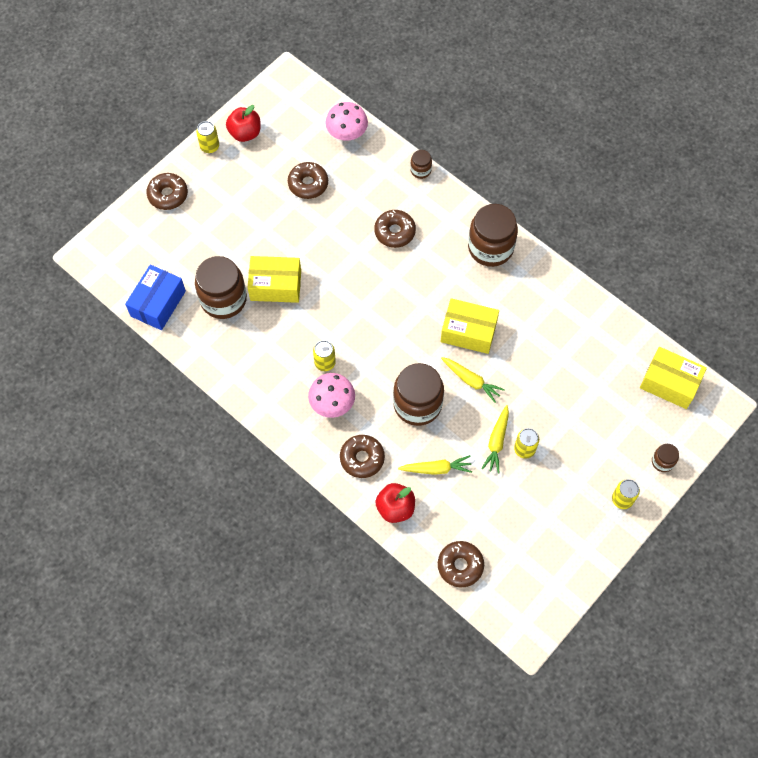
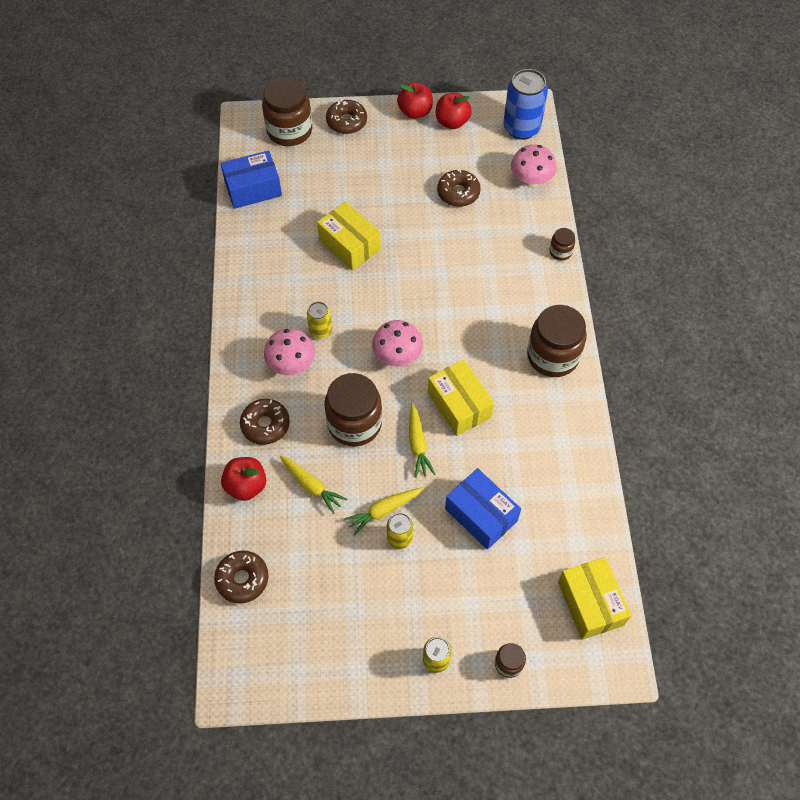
camera: 45 degrees right, 5 degrees down
(209, 146) = (415, 112): yellow can -> red apple
(223, 299) = (301, 223): brown jar -> brown jar (289, 131)
(299, 98) = (521, 128): none -> blue can
(394, 335) = (397, 356): none -> pink mushroom
(395, 232) = (486, 280): brown donut -> none
(555, 389) = (481, 515): none -> blue box

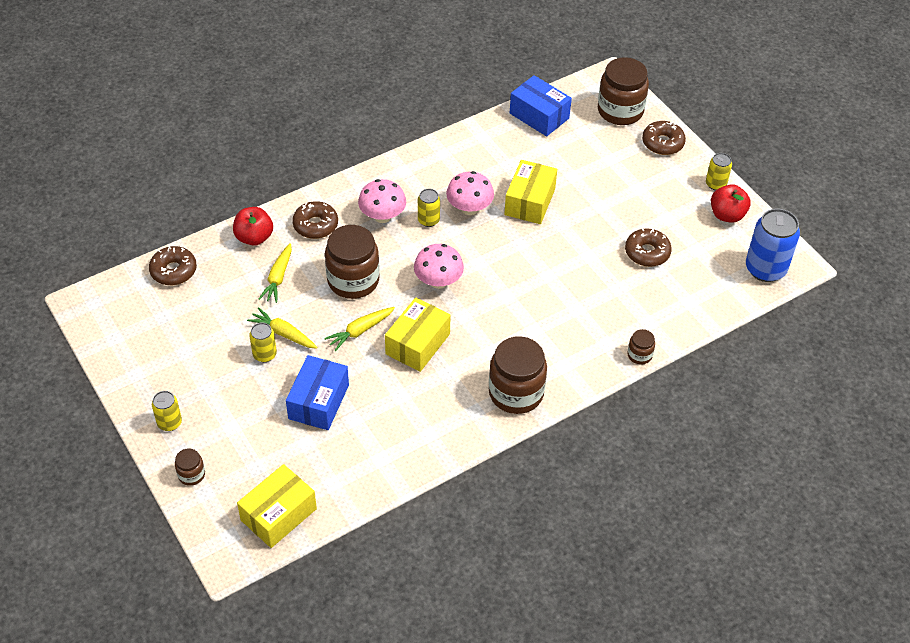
camera: 60 degrees right, 10 degrees down
(415, 112) = (715, 184): red apple -> yellow can
(531, 180) = (707, 300): pink mushroom -> pink mushroom (469, 208)

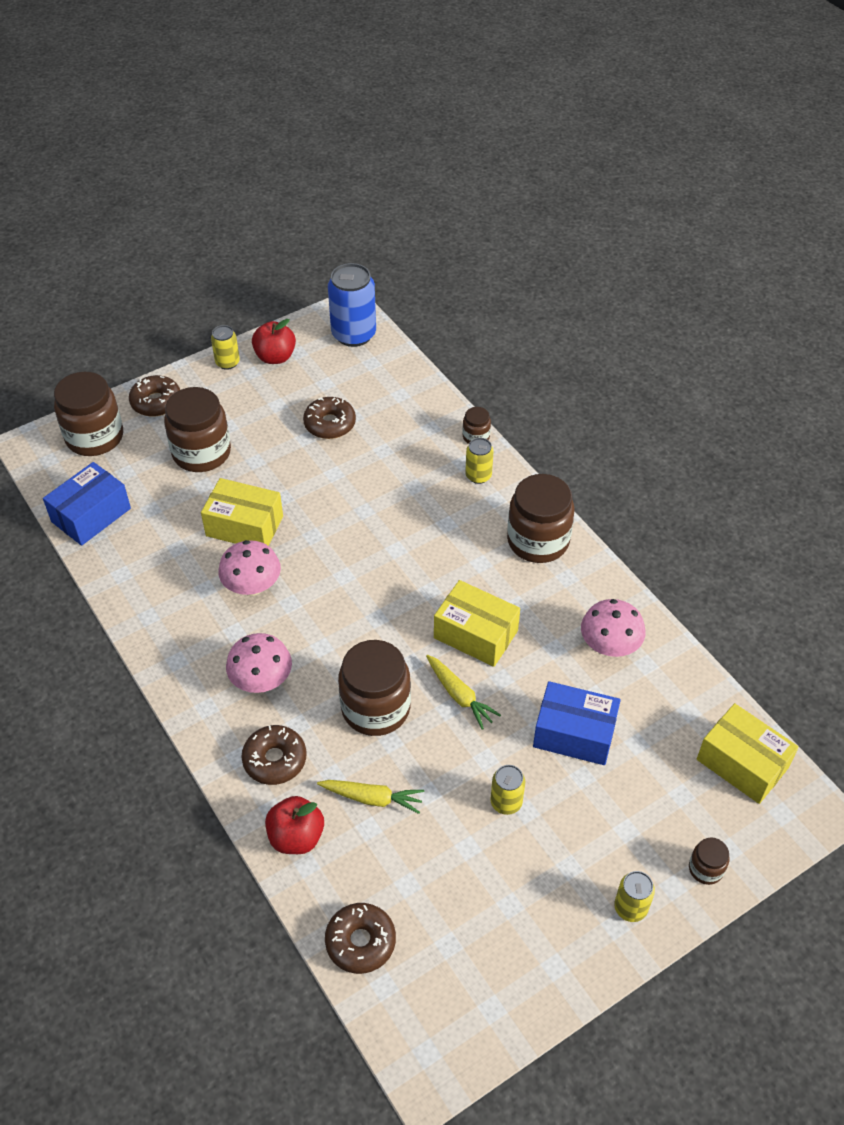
camera: 90 degrees left, 0 degrees up
(283, 333) = (469, 783): yellow carrot -> none
(428, 220) = (271, 629): yellow can -> yellow can (478, 476)
(438, 281) = (375, 616): pink mushroom -> pink mushroom (609, 646)
(607, 173) = (201, 453): none -> brown jar

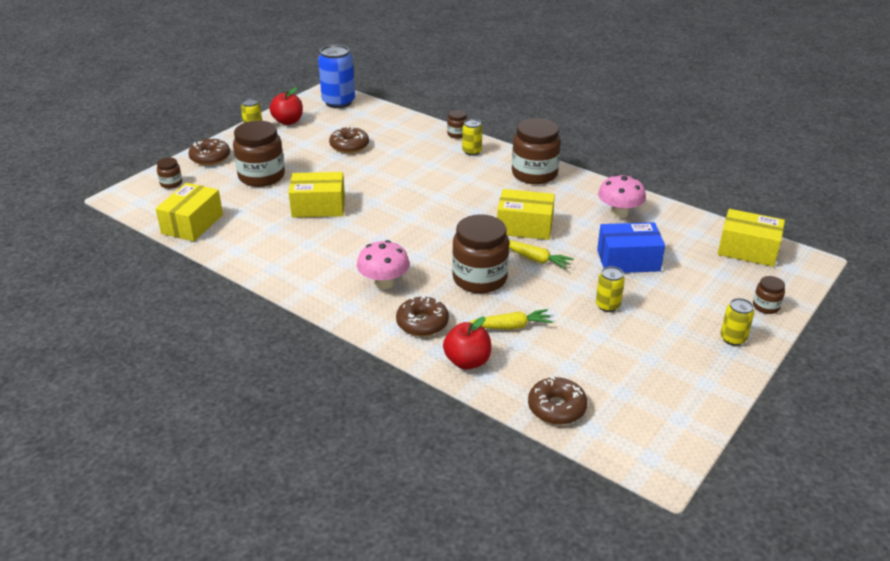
camera: 20 degrees left, 15 degrees down
(91, 515) = (192, 224): blue box -> yellow box
(94, 437) = (171, 183): brown jar -> brown jar, size x0.47
(252, 586) = (344, 236): pink mushroom -> none

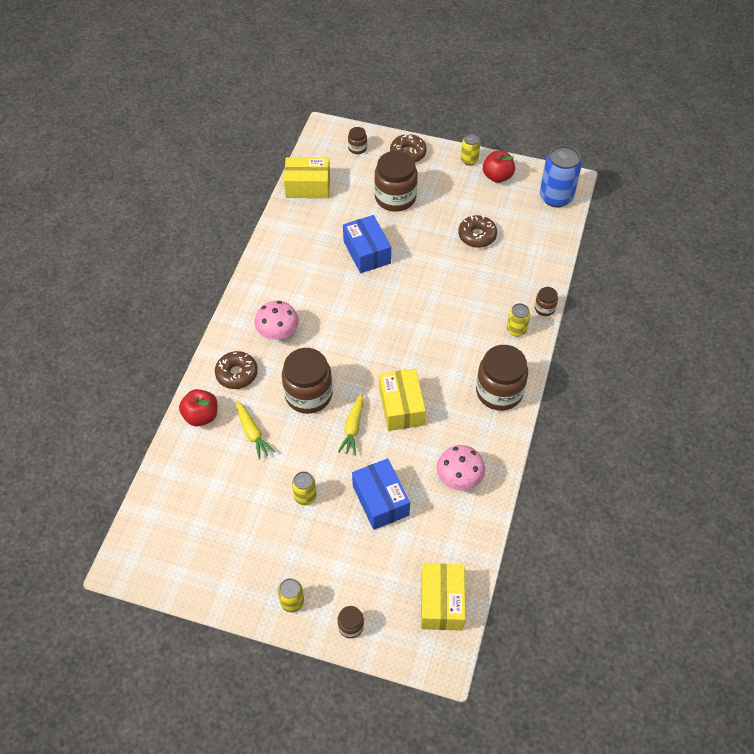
camera: 70 degrees right, 20 degrees up
(318, 206) = (367, 252): yellow box -> blue box
(556, 408) = (167, 487): brown donut -> none

